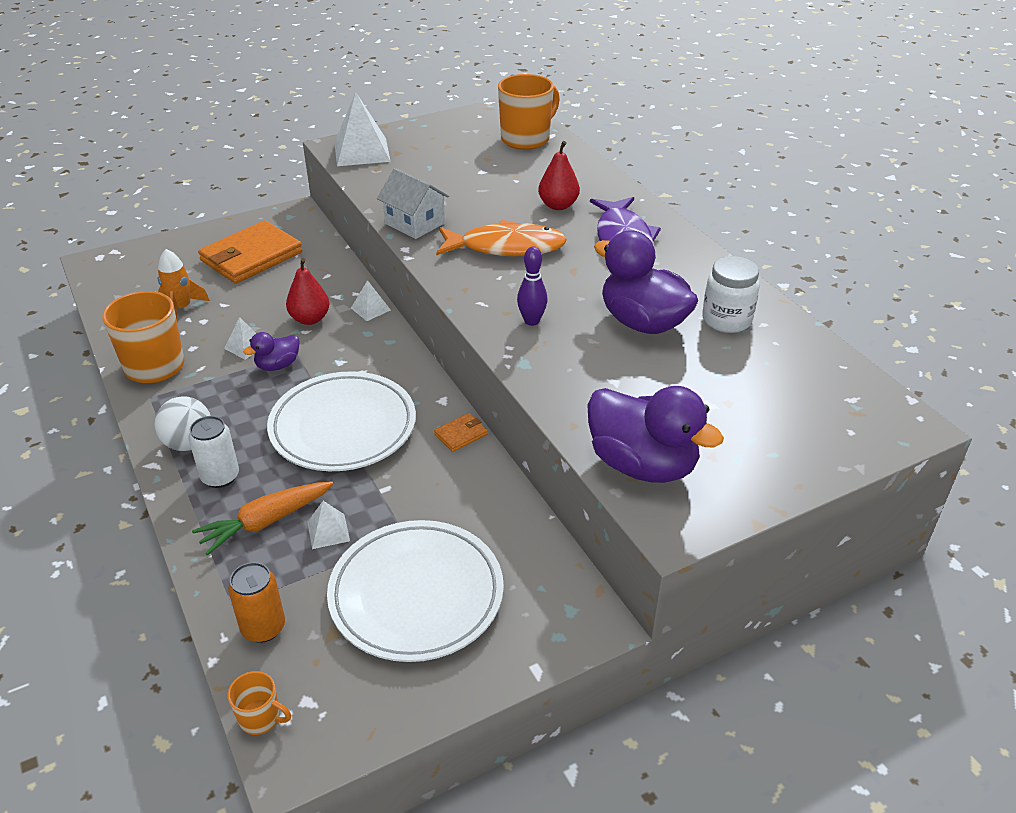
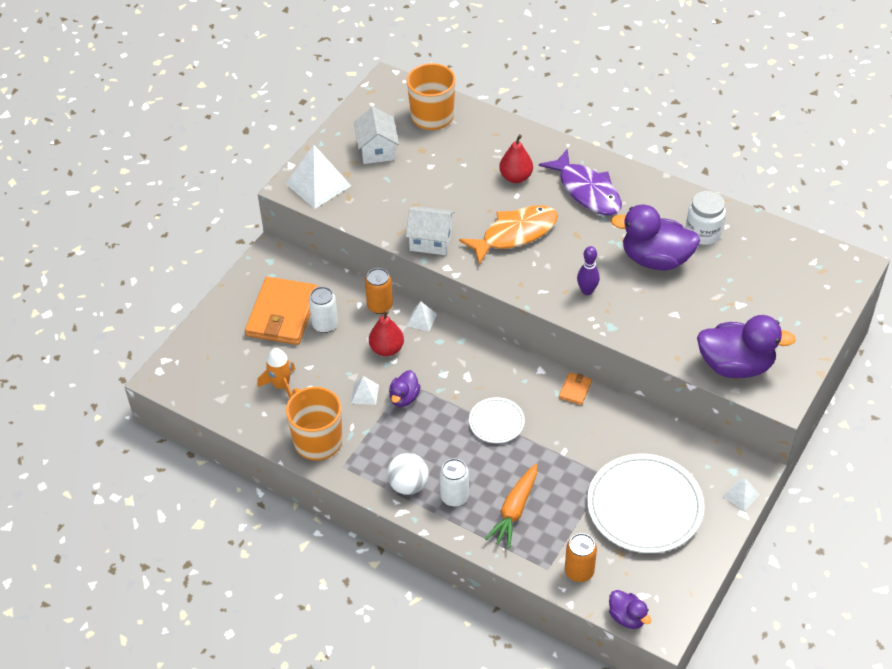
camera: 30 degrees left, 10 degrees up
(260, 718) = (627, 617): orange mug -> purple duck
(277, 278) = (325, 325): none -> white can
(328, 531) = (557, 496): white pyramid -> white pyramid (741, 495)
(343, 427) = (496, 422): white plate -> white plate, size x0.50
(344, 283) = (380, 306): none -> orange can
(445, 146) = (377, 150): none -> white house

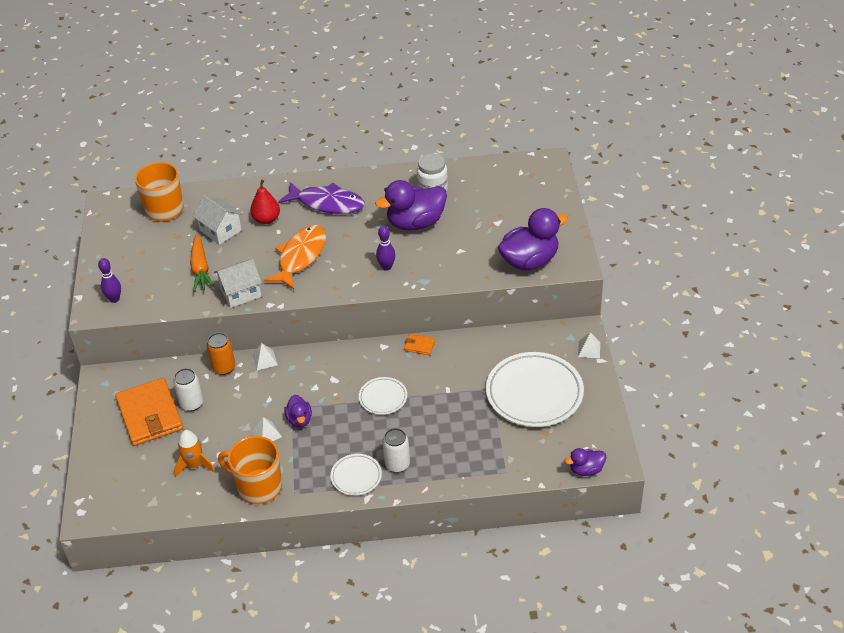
camera: 35 degrees left, 5 degrees down
(318, 184) = (114, 299): white pyramid -> purple bowling pin
(377, 150) = (141, 252): white house -> white house (220, 230)
(386, 349) = (256, 394): red pear -> none
(408, 485) = (356, 476): white ball -> white plate
(514, 510) = (448, 448): orange carrot -> orange carrot (200, 269)
(575, 390) = (419, 345): orange wallet -> orange wallet turned 60 degrees counterclockwise
(579, 571) = (528, 460): orange can -> none
(627, 617) = (586, 470): purple duck -> purple duck turned 150 degrees clockwise

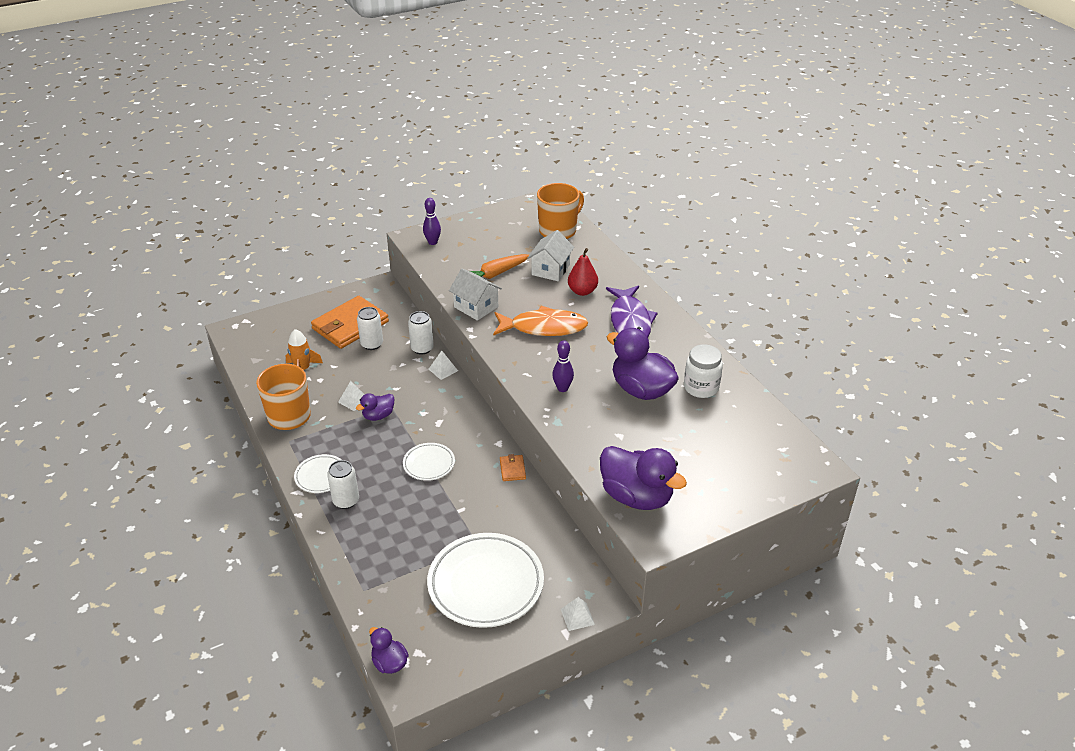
camera: 65 degrees right, 5 degrees down
(224, 368) = (422, 348): orange can -> white can

